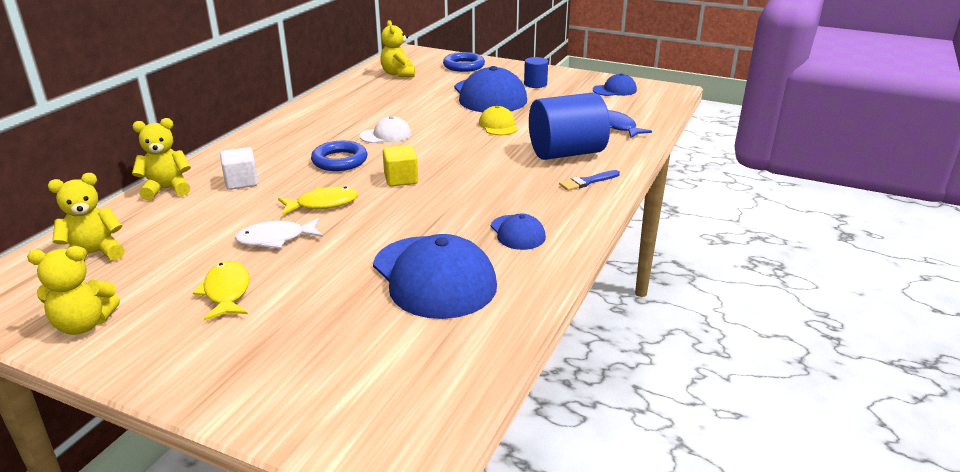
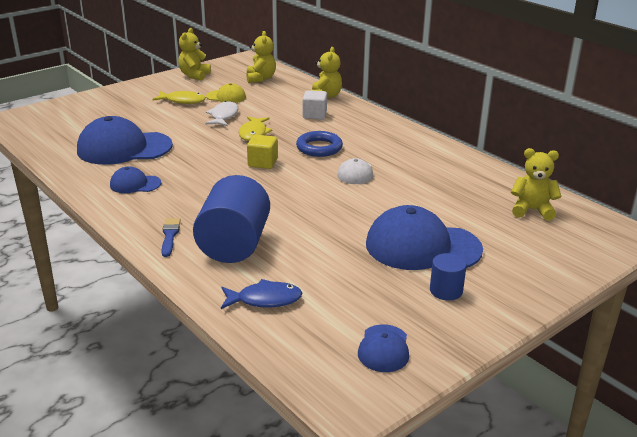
camera: 115 degrees right, 0 degrees up
(464, 66) = (547, 258): blue ring -> none
(498, 125) = (332, 229): yellow cap -> yellow cap (226, 97)

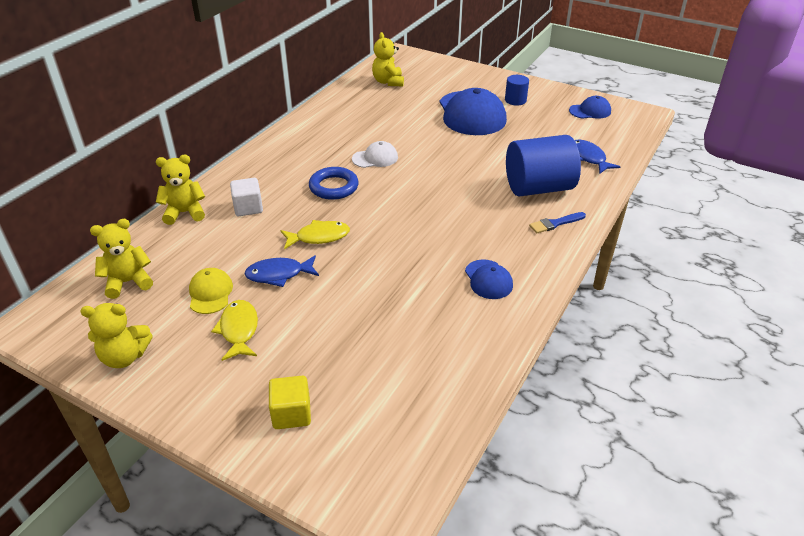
camera: 110 degrees left, 10 degrees up
(124, 148) = (413, 324): blue cap -> none
(223, 116) = (279, 274): white fish -> blue fish
(262, 163) = (387, 212): yellow cube -> yellow cube (291, 414)

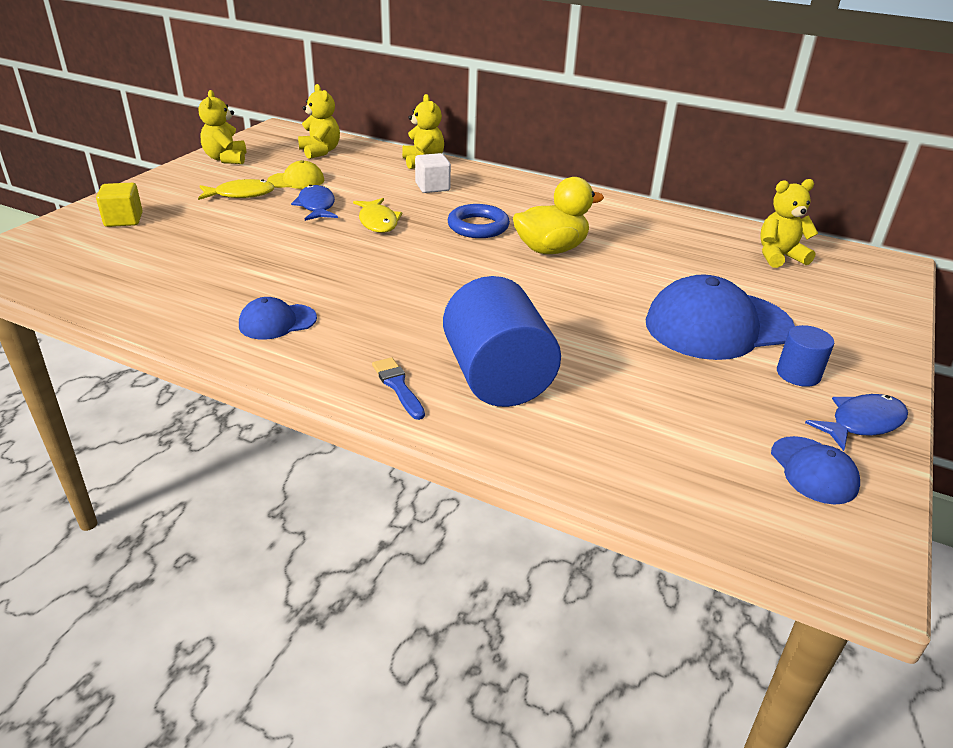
camera: 85 degrees right, 5 degrees down
(375, 158) = (551, 249): white cap -> yellow duck
(588, 158) = (611, 445): blue fish -> blue fish (862, 423)

